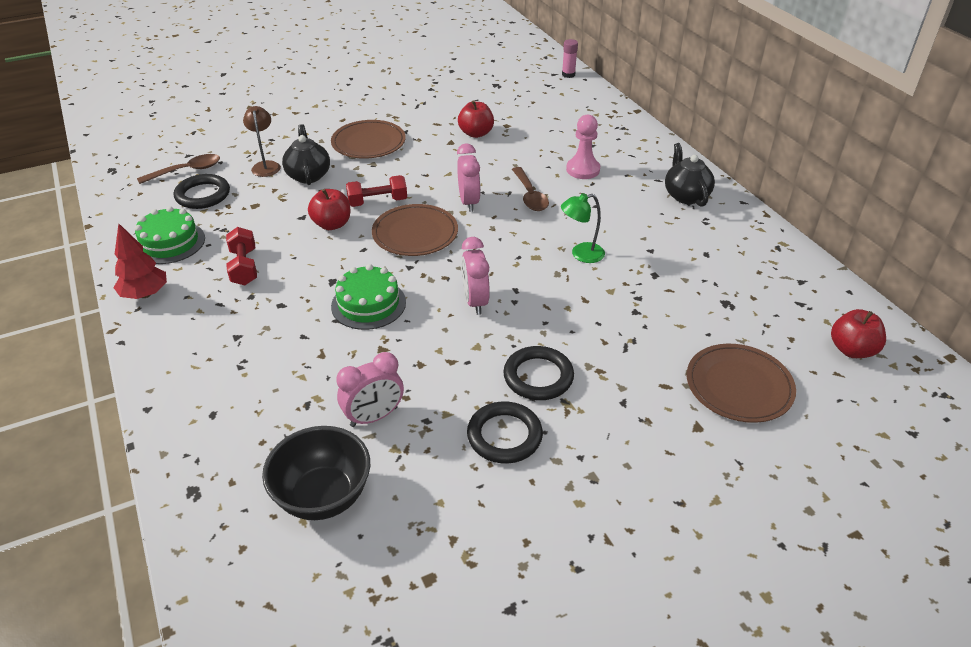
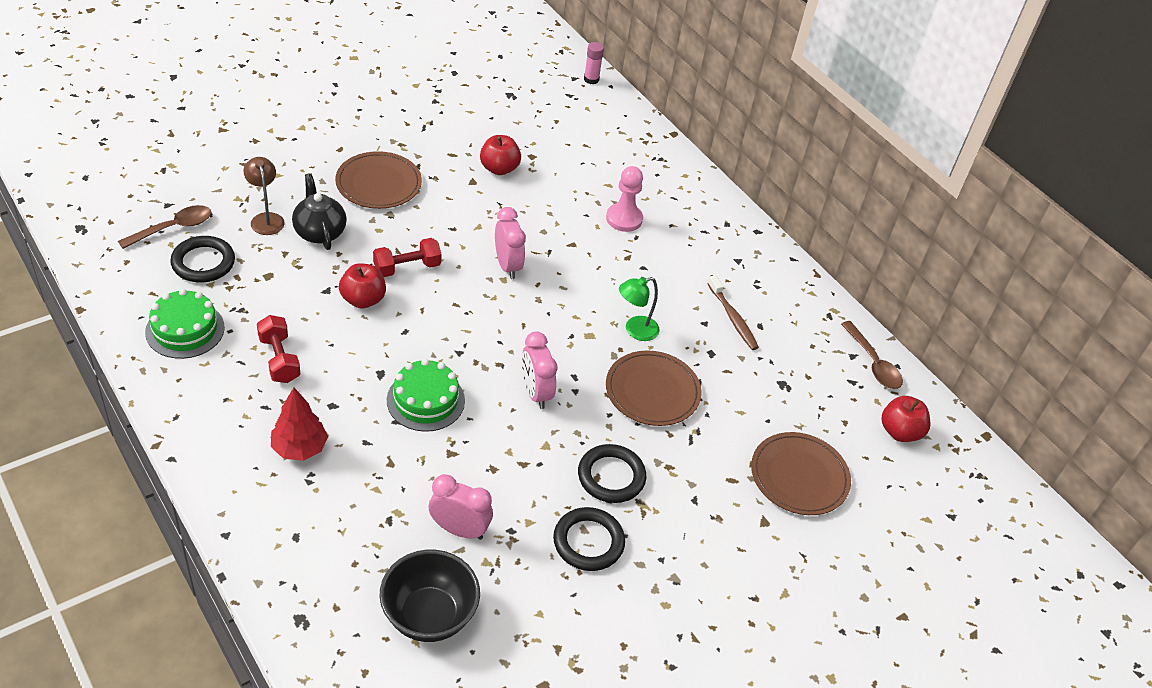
camera: 15 degrees left, 5 degrees up
(145, 294) = (178, 398): red tree -> red tree (299, 448)
(374, 417) = (459, 529): pink clock -> pink clock turned 120 degrees counterclockwise
(415, 233) = (457, 309): brown plate -> brown plate (652, 391)
(530, 196) = (572, 255): brown spoon -> brown spoon (873, 363)
(679, 247) = (732, 318): none -> brown toothbrush
(686, 195) = (735, 252): black teapot -> none

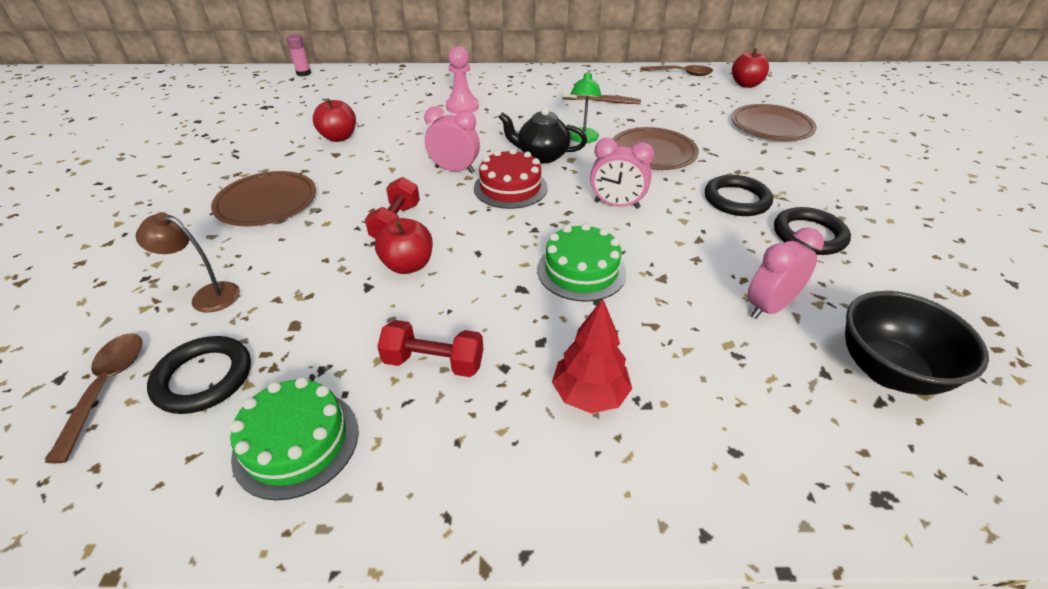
camera: 50 degrees left, 5 degrees down
(319, 232) = (279, 262): black teapot -> black teapot (542, 156)
(508, 313) = (510, 187): none -> red cake

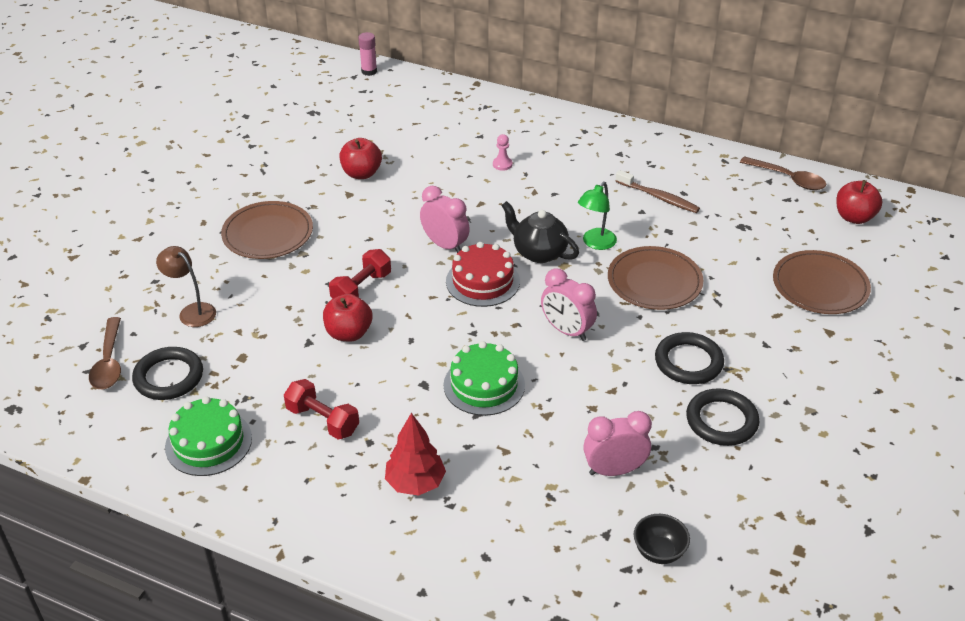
camera: 25 degrees right, 0 degrees up
(107, 387) = (109, 362): brown spoon -> brown spoon turned 150 degrees clockwise
(462, 107) = (502, 164): pink pawn -> pink pawn, size x0.54
(888, 371) = (659, 552): black bowl -> black bowl, size x0.55

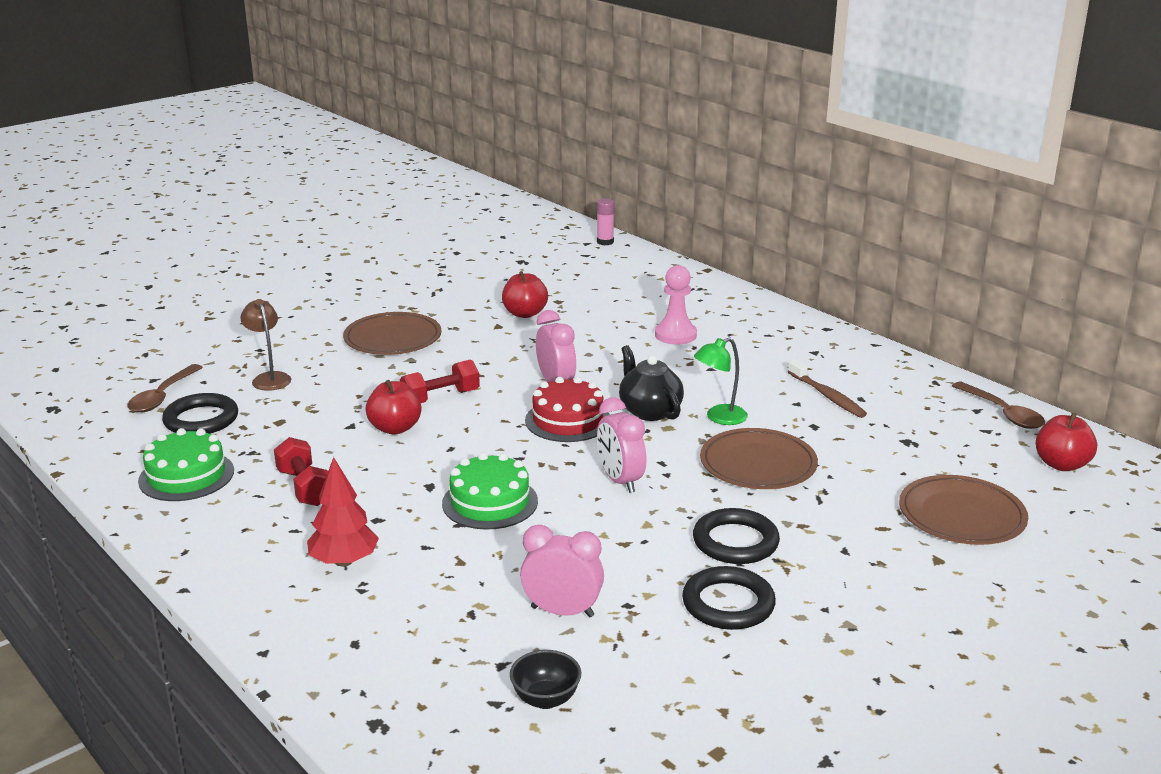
camera: 25 degrees right, 15 degrees down
(502, 164) = (675, 335): pink pawn -> pink pawn, size x1.85

